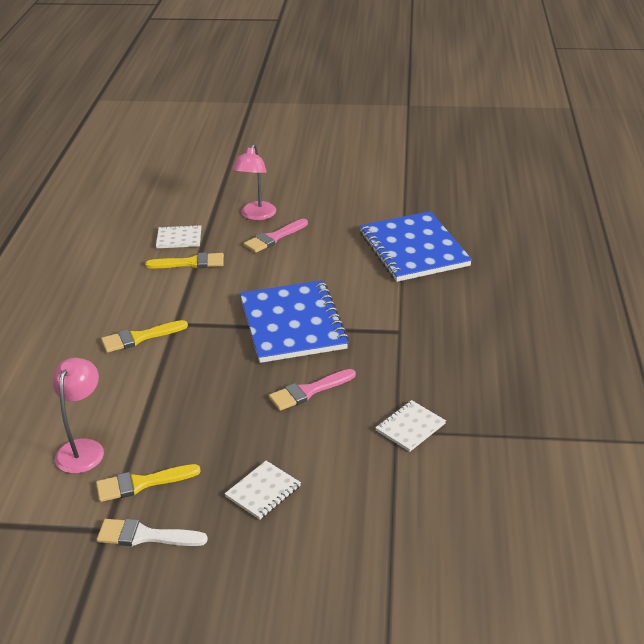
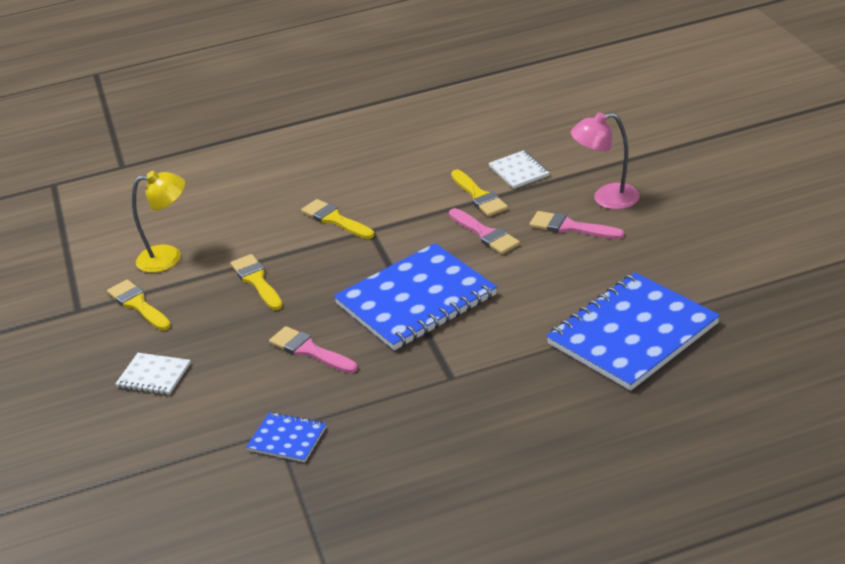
camera: 70 degrees right, 0 degrees up
(83, 448) = (169, 257): pink lamp -> yellow lamp
(145, 536) = (78, 332): white brush -> none
(182, 400) = (256, 281): none -> yellow brush
(242, 273) = (485, 234): none -> pink brush
(410, 427) = (287, 439): white notebook -> blue notebook

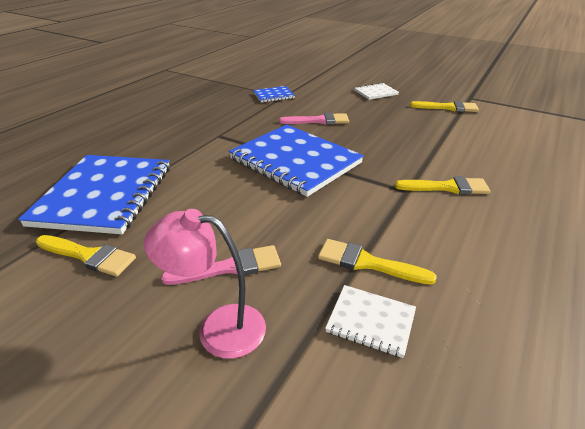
camera: 135 degrees right, 0 degrees up
(169, 257) = (491, 128): yellow lamp -> none
(256, 281) = (414, 136): yellow brush -> yellow brush (89, 256)
(416, 300) = (295, 161): blue notebook -> blue notebook turned 60 degrees counterclockwise
(485, 234) = (308, 225): pink brush -> none
(606, 199) = (218, 328): pink lamp -> pink lamp turned 120 degrees counterclockwise

